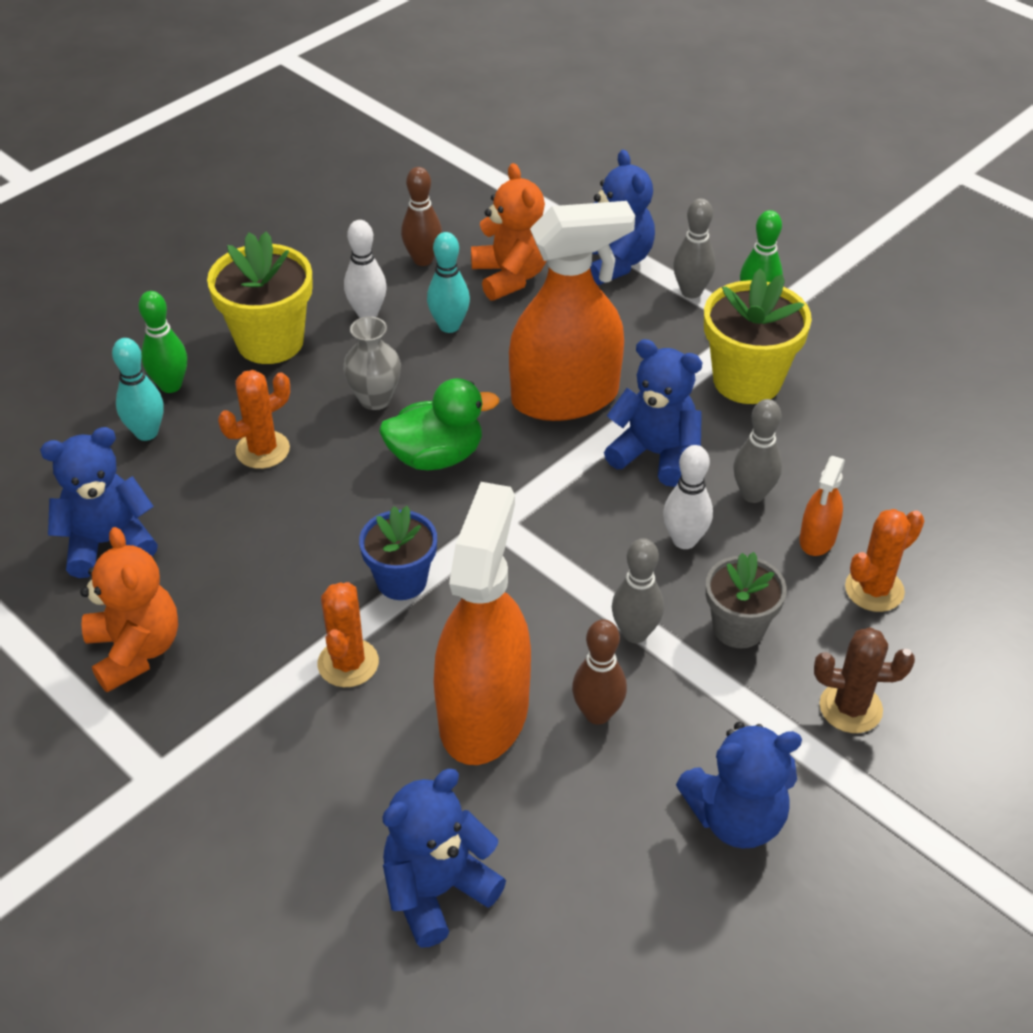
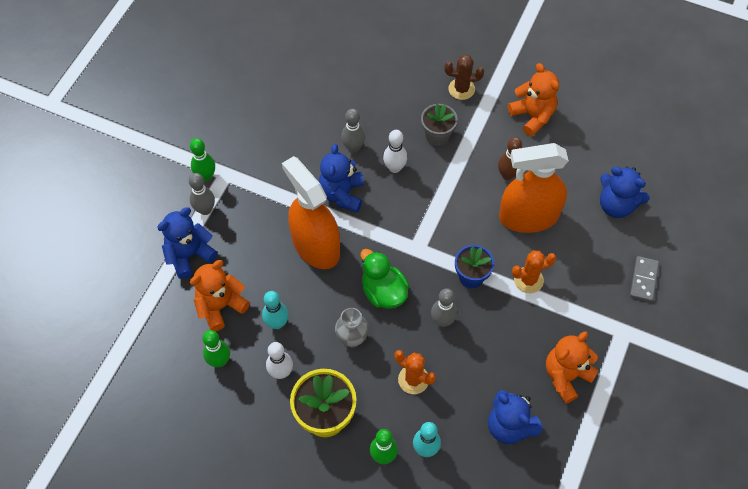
camera: 110 degrees left, 15 degrees up
(240, 863) = (643, 279): none -> grey domino
(423, 259) = (219, 361): brown bowling pin -> green bowling pin
(635, 633) = (458, 173): grey bowling pin -> grey bowling pin (442, 321)
(736, 817) = (532, 116): blue teddy bear -> orange teddy bear
(747, 380) = (271, 167): yellow flower pot -> none
(817, 538) = (371, 117): orange spray bottle -> none
(850, 708) = (461, 89): brown cactus -> brown cactus turned 75 degrees counterclockwise
(874, 589) = (393, 91): orange cactus -> none

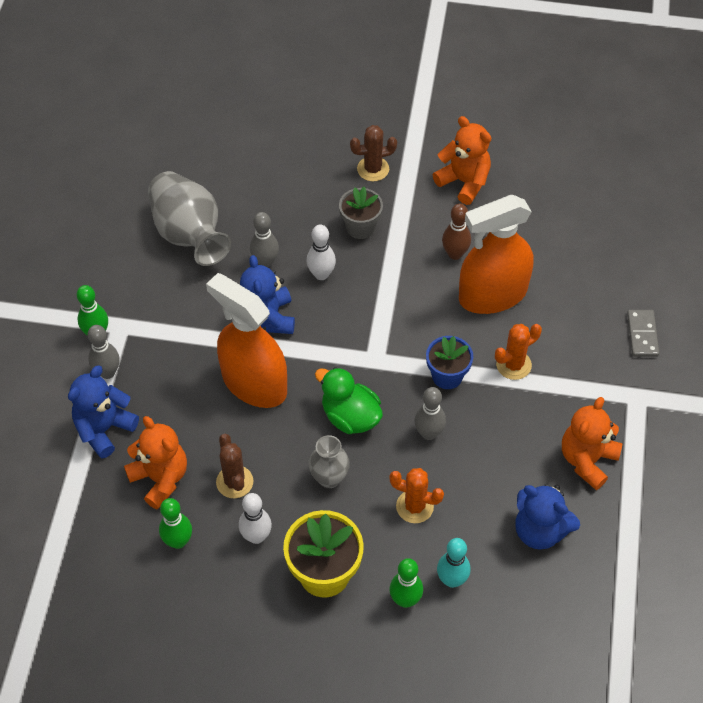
camera: 15 degrees left, 5 degrees down
(220, 306) = (160, 478): orange teddy bear -> orange teddy bear turned 105 degrees clockwise
(277, 323) = (234, 482): turquoise bowling pin -> brown cactus
(300, 111) = (189, 234): none -> grey vase
(616, 205) = (588, 260): blue teddy bear -> none

